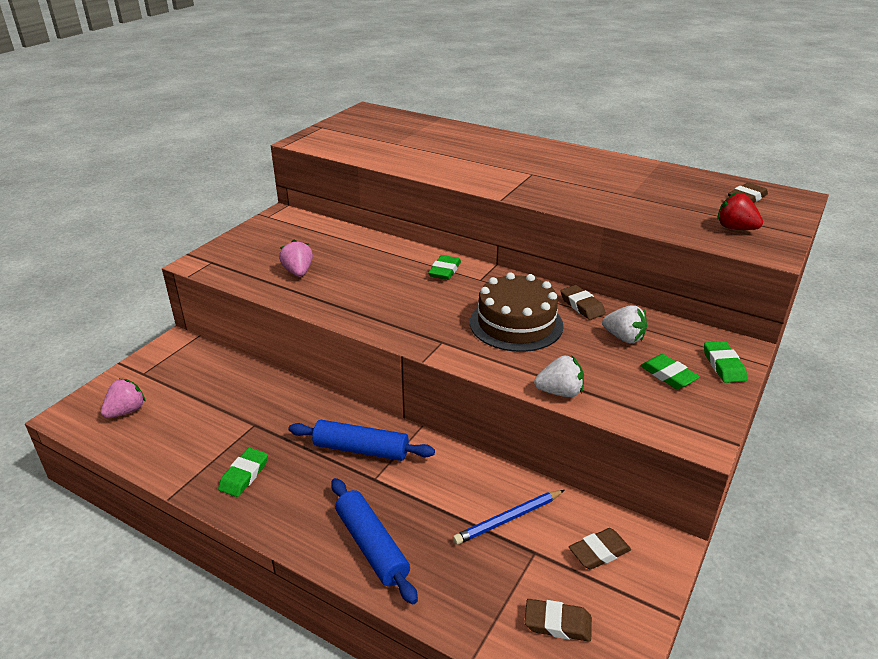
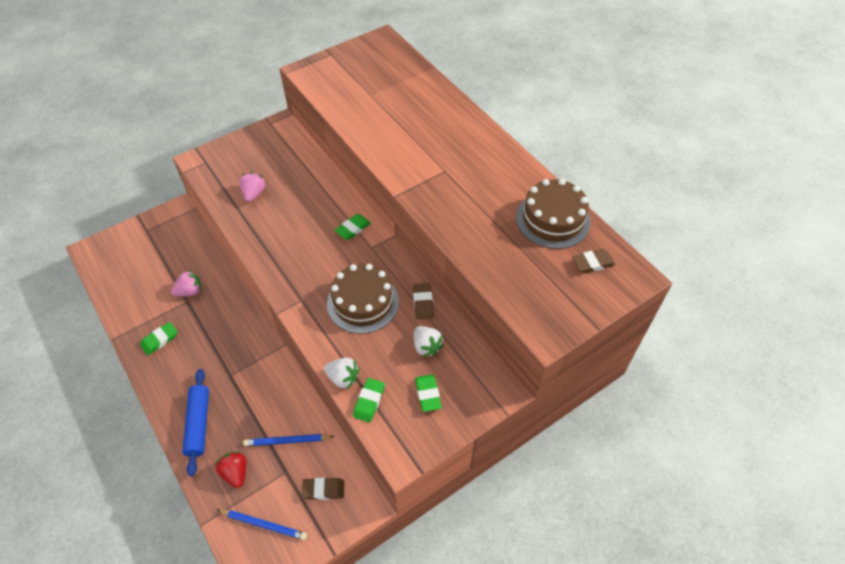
camera: 25 degrees right, 20 degrees up
(126, 411) = (122, 260): pink strawberry -> pink strawberry (190, 291)
(361, 449) = (236, 348): blue rolling pin -> none
(557, 623) = (264, 524): brown eraser -> blue pencil
(674, 181) = (553, 219): none -> brown cake
(723, 365) = (475, 402): green eraser -> green eraser (369, 401)
(735, 228) = (545, 297): red strawberry -> red strawberry (235, 473)

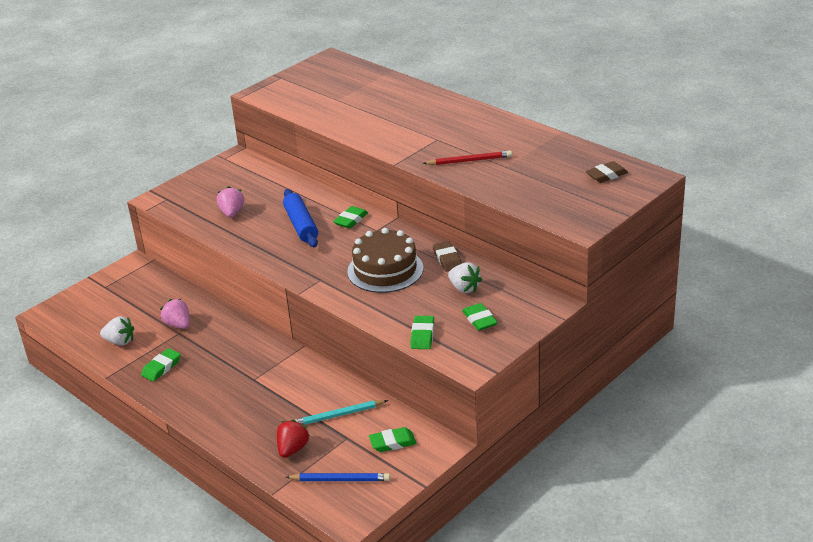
camera: 10 degrees left, 20 degrees down
(190, 291) = (178, 325): pink strawberry -> pink strawberry turned 90 degrees counterclockwise
(198, 424) = (235, 421): blue rolling pin -> blue rolling pin (301, 225)
(235, 473) = (292, 449): red strawberry -> red strawberry turned 60 degrees clockwise
(287, 441) = (338, 415): blue pencil -> turquoise pencil
(323, 490) = (392, 442): brown eraser -> green eraser
(343, 378) = (389, 325): white strawberry -> white strawberry (120, 341)
(466, 209) = (469, 161): none -> red pencil
(553, 219) = (557, 154): brown cake -> none

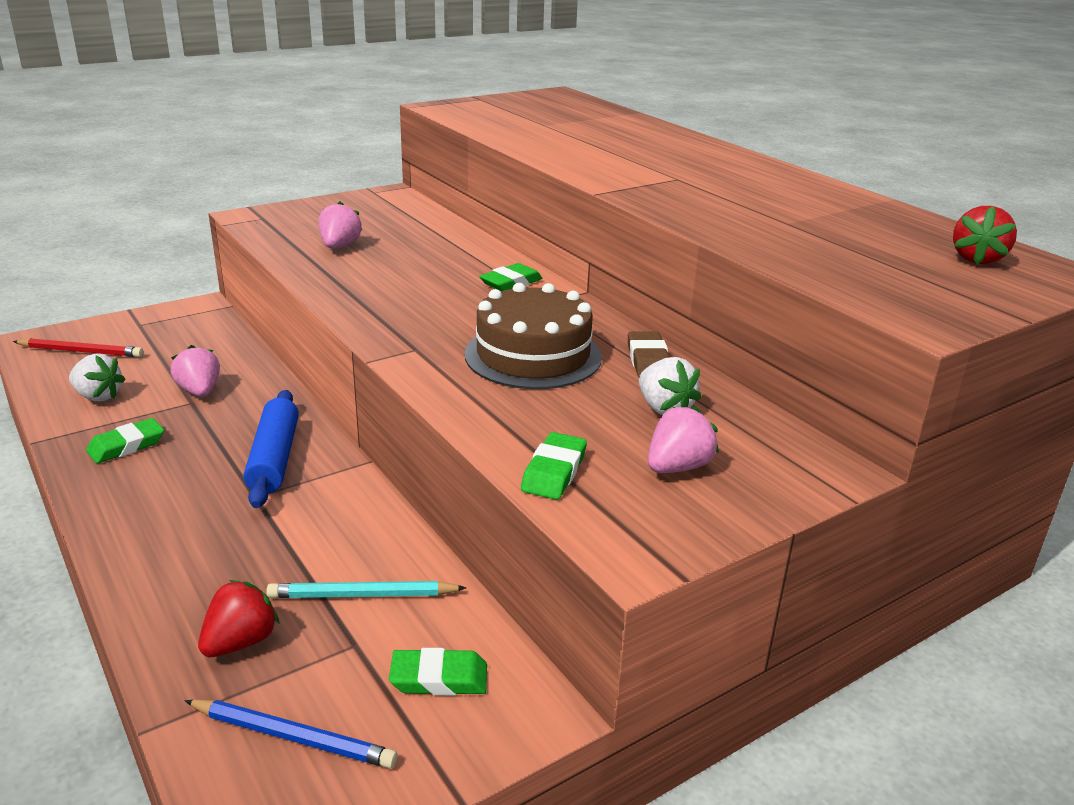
camera: 10 degrees right, 5 degrees down
(301, 225) = (431, 276): blue rolling pin -> blue rolling pin (274, 458)
(469, 161) = (723, 207): red pencil -> red pencil (81, 351)
(479, 320) = (677, 467): green eraser -> pink strawberry
(606, 175) = (977, 259): brown eraser -> red strawberry

